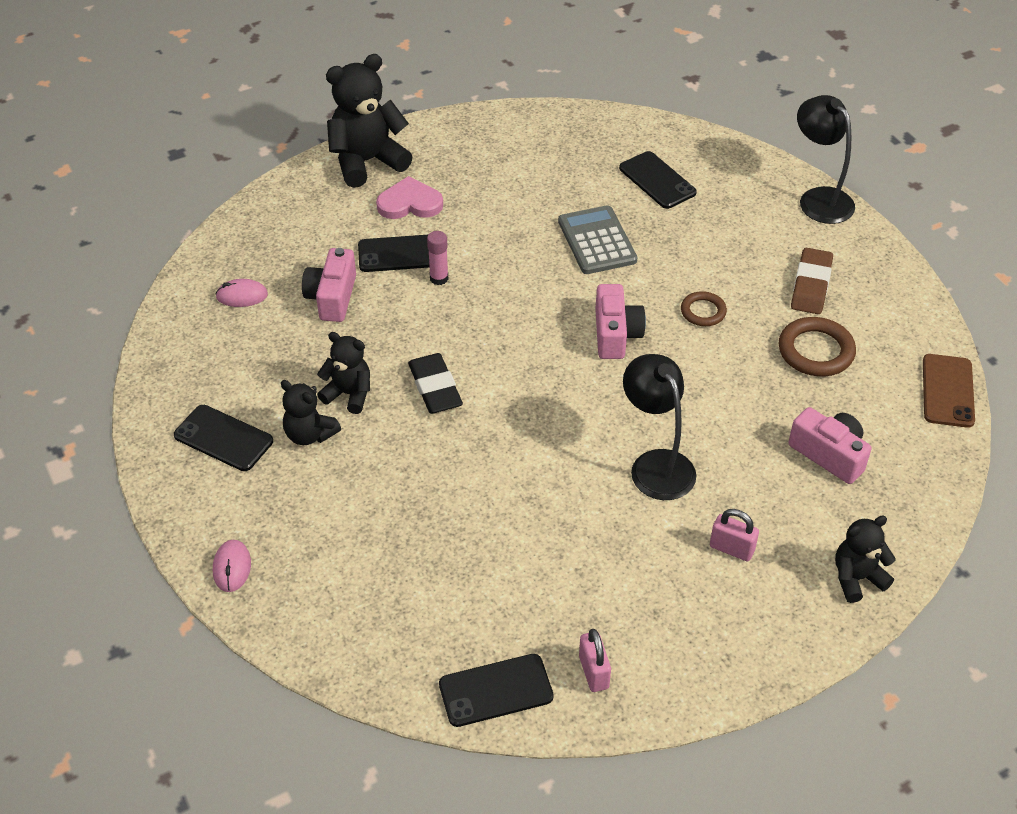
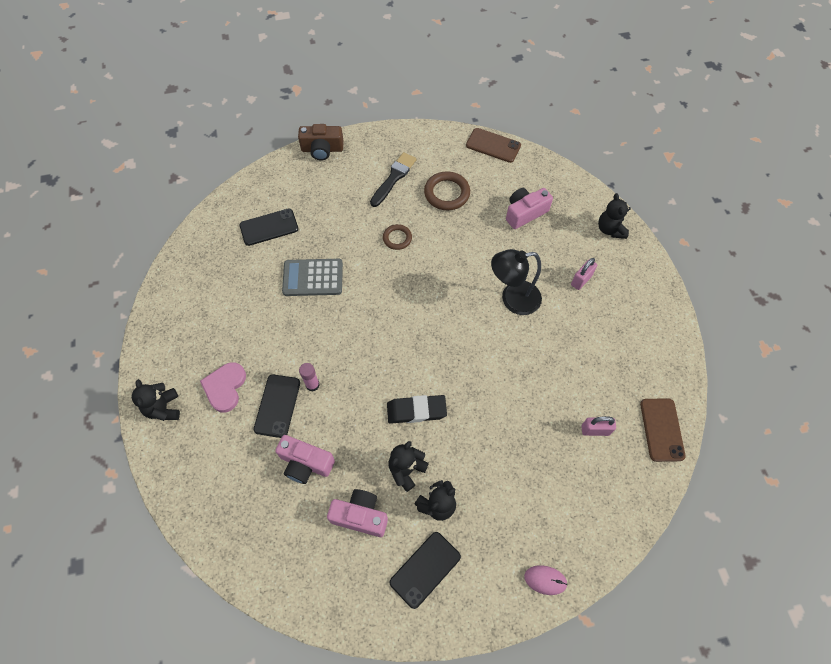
camera: 75 degrees left, 15 degrees up
(242, 296) = (279, 533): pink mouse -> none
(367, 161) = (163, 408): black teddy bear -> black teddy bear, size x0.58
(496, 690) = (661, 429): black phone -> brown phone
(593, 672) = (655, 373): pink padlock -> pink padlock (595, 430)
(615, 334) = (401, 291): pink camera -> pink camera (360, 516)
(811, 285) = (394, 178): brown eraser -> black brush
(819, 198) = (322, 149): black lamp -> brown camera

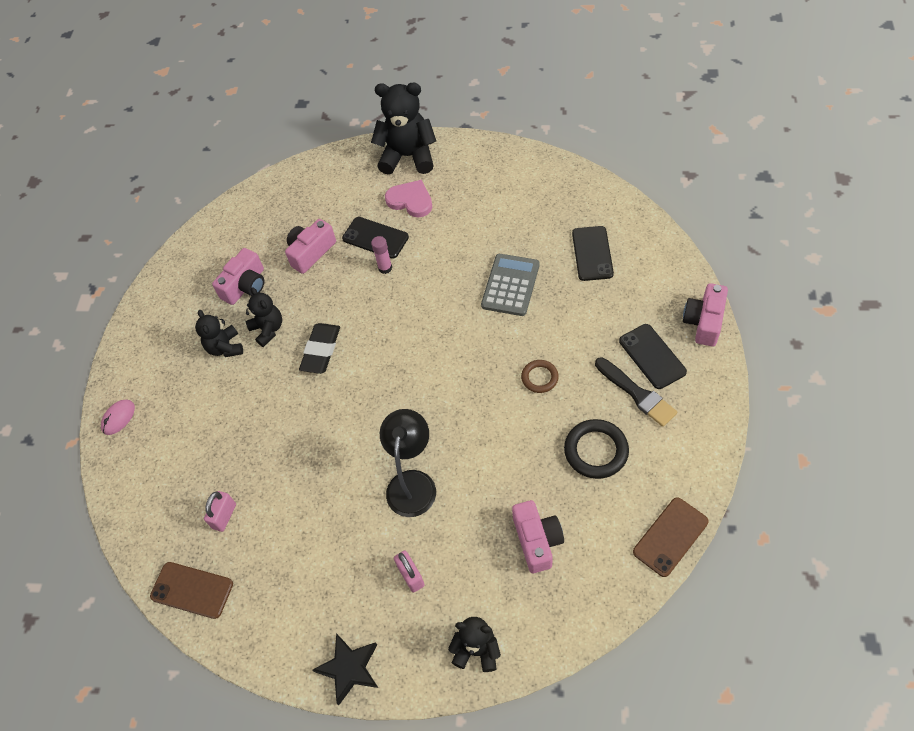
camera: 115 degrees right, 5 degrees down
(163, 408) = (408, 156): black teddy bear -> black teddy bear, size x1.74
(322, 149) = (704, 322): brown camera -> pink camera
(425, 569) = (178, 325): black phone -> black phone (652, 356)
(447, 193) = (596, 451): brown ring -> black ring
(659, 298) = (349, 668): none -> black star

